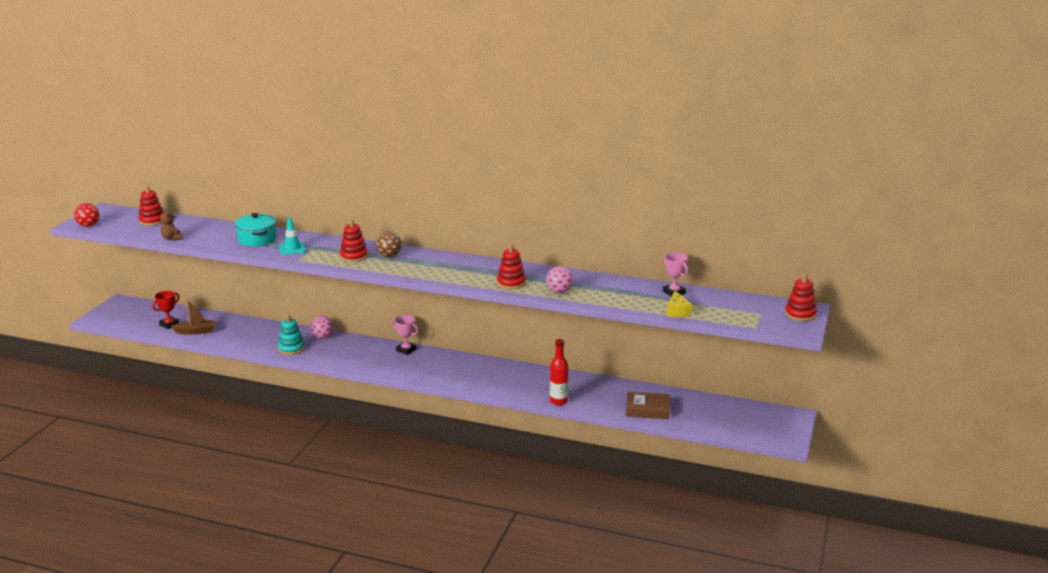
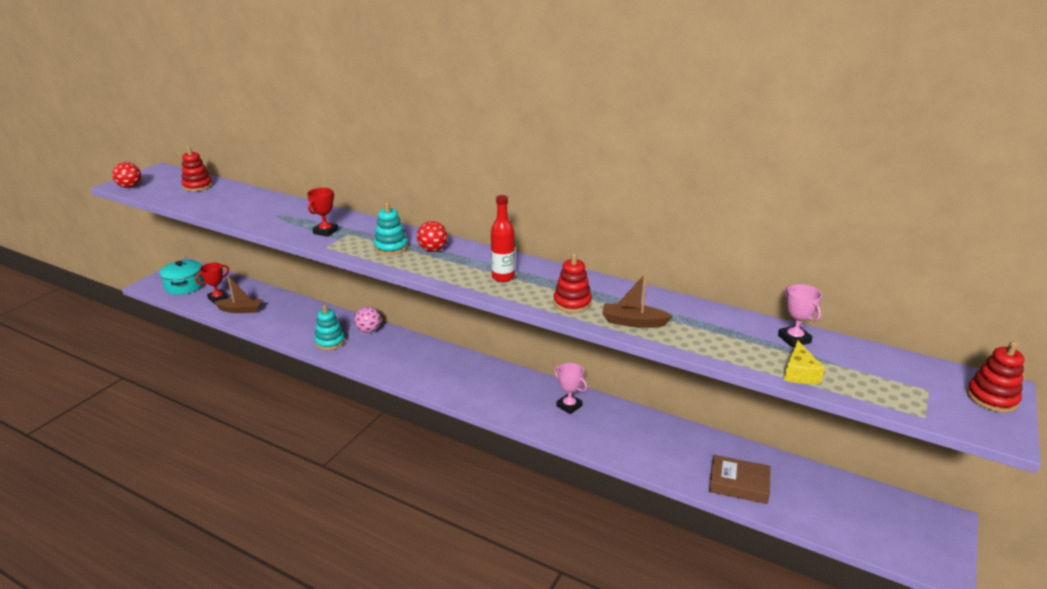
camera: 10 degrees right, 5 degrees up
(172, 238) = (204, 208): brown teddy bear -> none
(257, 239) = (293, 217): turquoise pot -> turquoise pot (184, 286)
(292, 249) = (325, 231): turquoise traffic cone -> red trophy
(354, 256) = (391, 247): red stacking toy -> turquoise stacking toy
(389, 256) = (433, 250): brown ball -> red ball
(406, 350) = (455, 357): pink trophy -> pink trophy (569, 406)
(558, 401) = (622, 455): red bottle -> red bottle (503, 277)
(559, 291) = (633, 322): pink ball -> brown boat

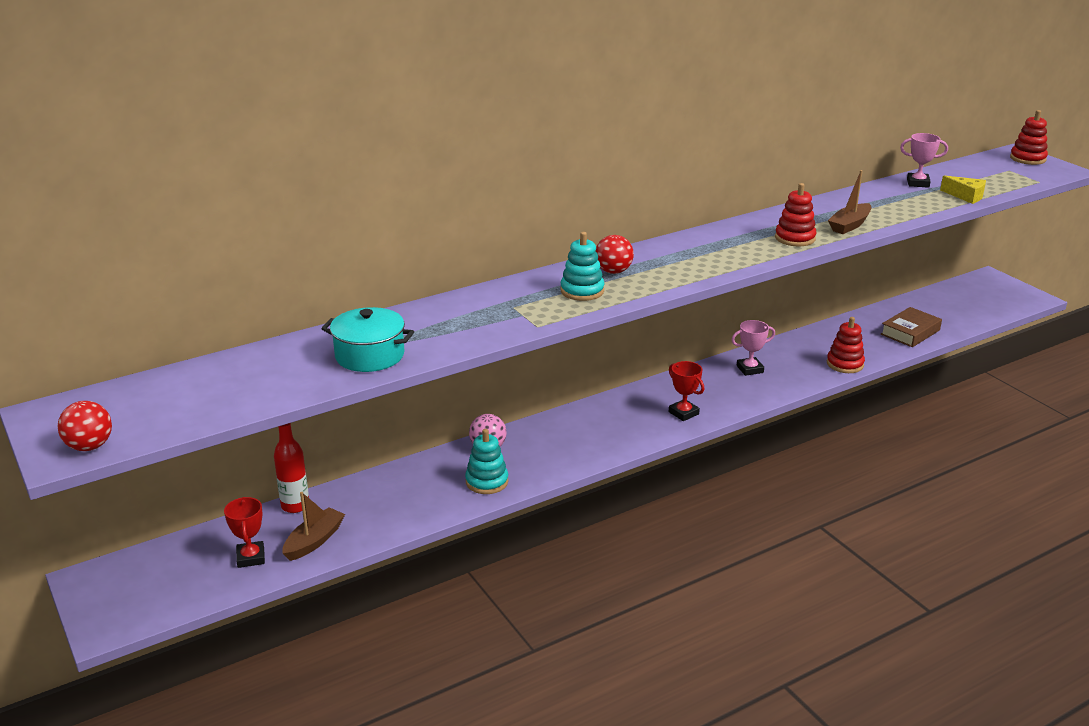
camera: 60 degrees left, 0 degrees up
(184, 286) = (161, 587): turquoise pot -> turquoise pot (370, 355)
(197, 186) = (182, 386): red stacking toy -> red stacking toy (845, 364)
(325, 231) = (489, 319): red trophy -> red trophy (683, 413)
(503, 277) = (715, 253): red bottle -> red bottle (295, 506)

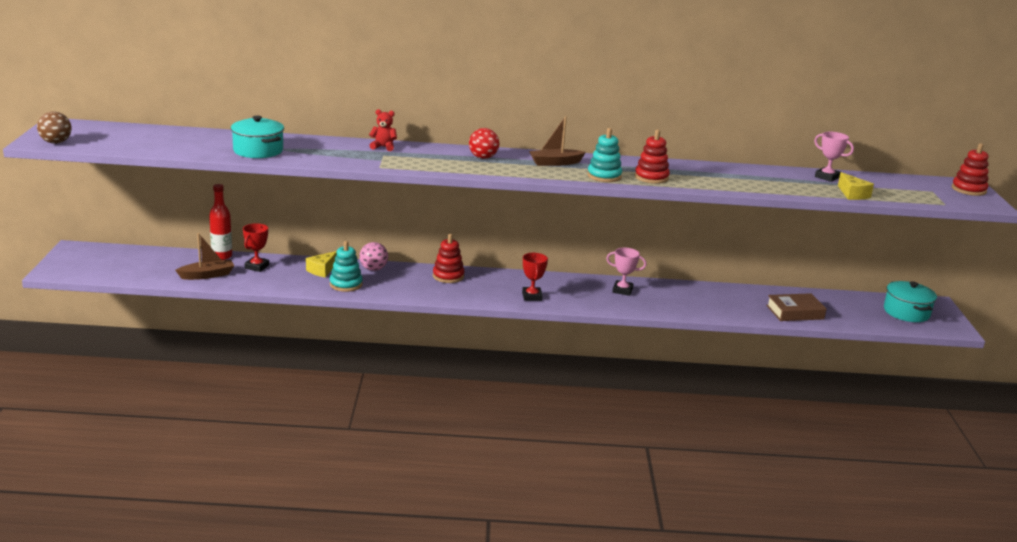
camera: 30 degrees right, 5 degrees down
(89, 446) = (56, 142): red ball -> brown ball
(251, 557) = (164, 270): red trophy -> red trophy (257, 267)
(436, 474) = (322, 270): none -> yellow cheese
(495, 296) = (383, 147): none -> red teddy bear
(582, 291) = (442, 160): turquoise stacking toy -> turquoise stacking toy (604, 176)
(845, 364) = (704, 312): red stacking toy -> red stacking toy (448, 276)
(849, 225) = (711, 183): brown boat -> brown boat (555, 163)
(983, 295) = (906, 312): none -> turquoise pot

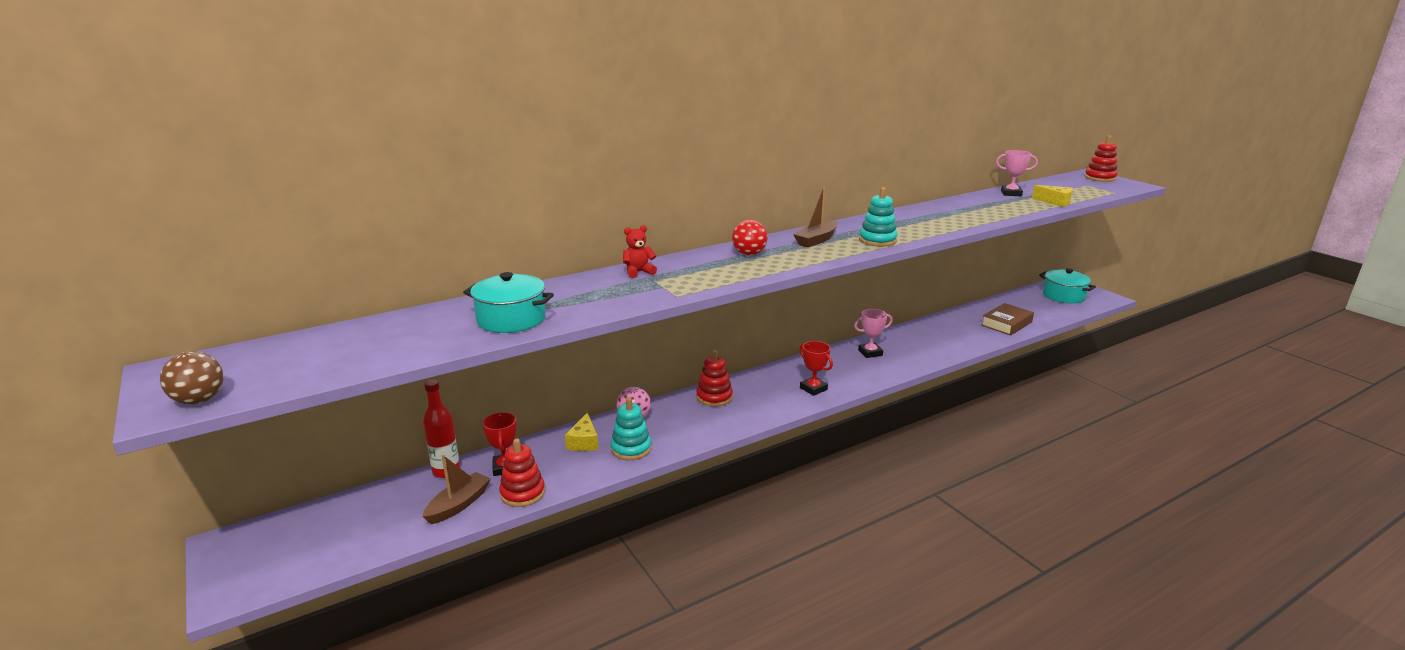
camera: 30 degrees left, 0 degrees up
(651, 177) = (911, 230): red stacking toy -> red stacking toy (522, 493)

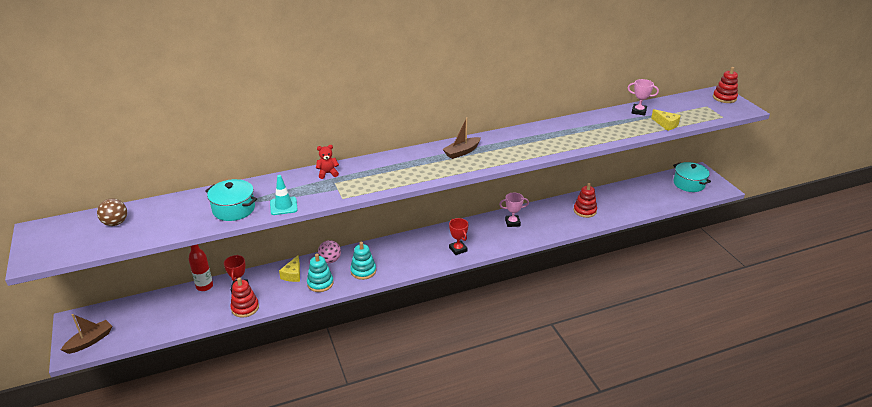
camera: 10 degrees right, 10 degrees up
(199, 400) = (50, 255): brown ball -> brown ball (115, 223)
(459, 505) = (206, 311): brown boat -> brown boat (90, 341)
(590, 310) = (283, 206): none -> turquoise traffic cone
(714, 397) = (388, 249): red stacking toy -> red stacking toy (584, 211)
(749, 254) = (408, 162): red ball -> none
(877, 240) = (504, 156): turquoise stacking toy -> turquoise stacking toy (363, 271)
(1006, 324) = (628, 206): brown book -> none

